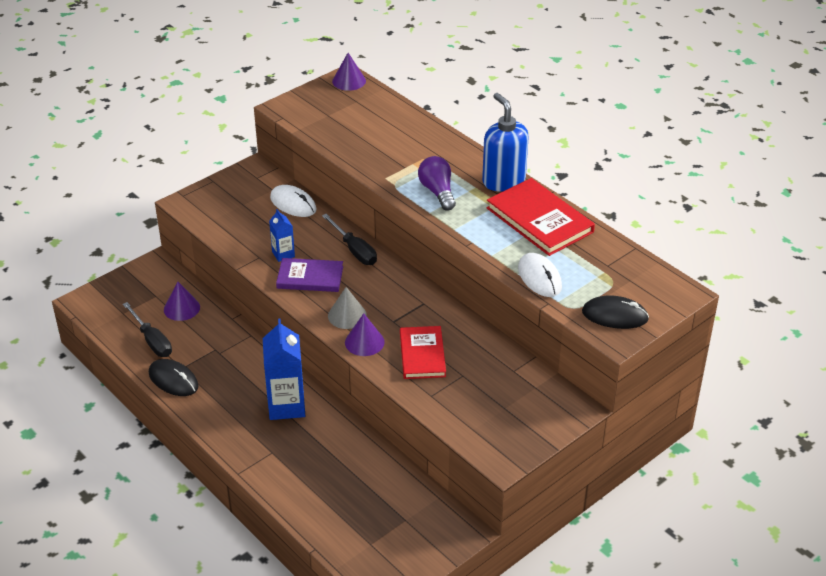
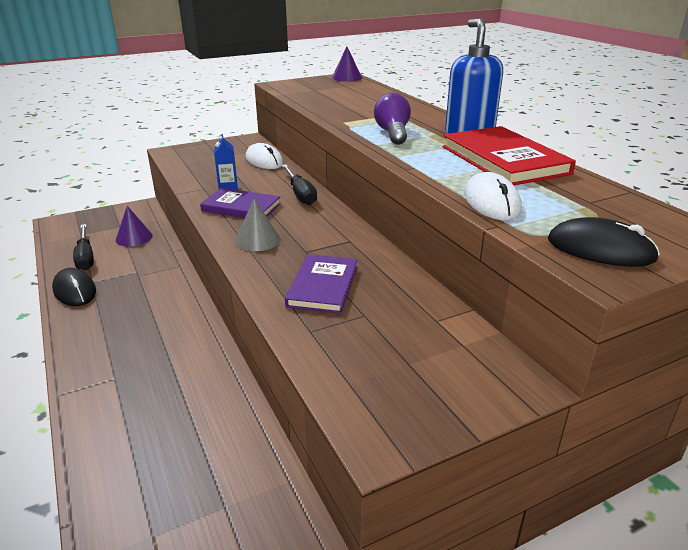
camera: 15 degrees right, 10 degrees down
(286, 406) = (167, 332): blue carton -> none
(364, 342) = (261, 265): purple cone -> none
(422, 354) = (323, 286): red book -> purple book

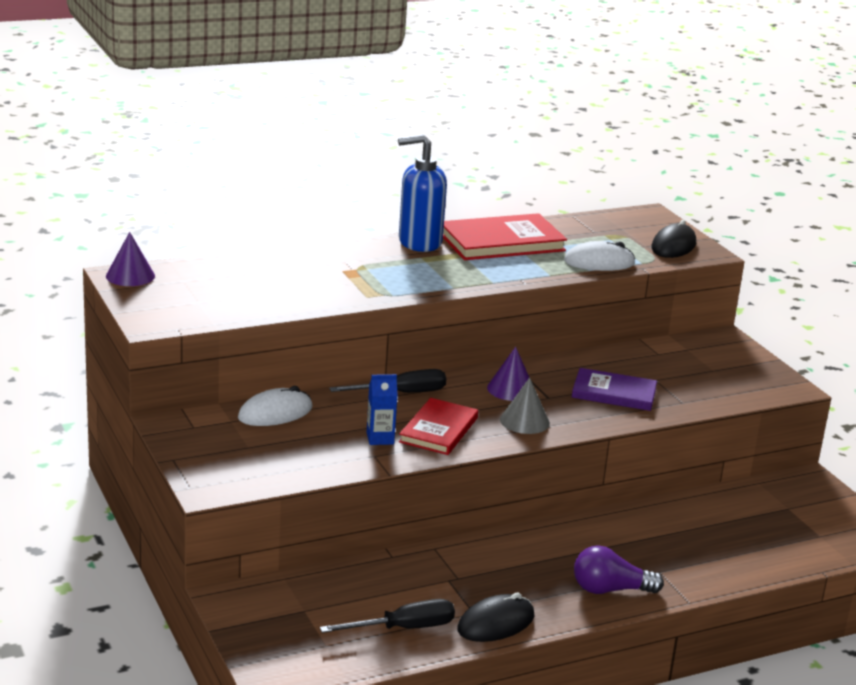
camera: 90 degrees left, 5 degrees down
(134, 238) = (346, 592): purple cone -> purple cone (511, 389)
(241, 207) = (439, 430): purple book -> red book
(393, 133) = (416, 276): purple light bulb -> purple light bulb (610, 589)

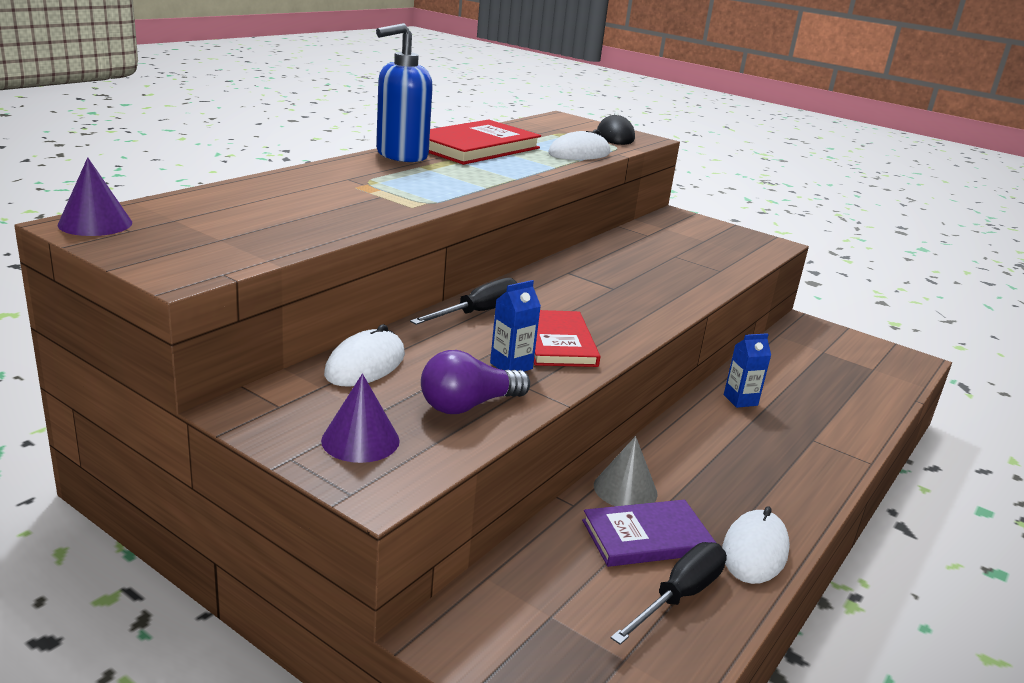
camera: 30 degrees left, 0 degrees up
(496, 623) = (754, 551): black mouse -> white mouse
(511, 389) = (573, 287): purple cone -> purple cone (360, 440)
(524, 421) = (623, 315): grey cone -> grey cone (625, 489)
(610, 589) = (800, 472): purple light bulb -> purple light bulb (468, 405)
(614, 393) = (660, 273): purple book -> purple book (647, 537)
(633, 525) = (740, 400): none -> blue carton

